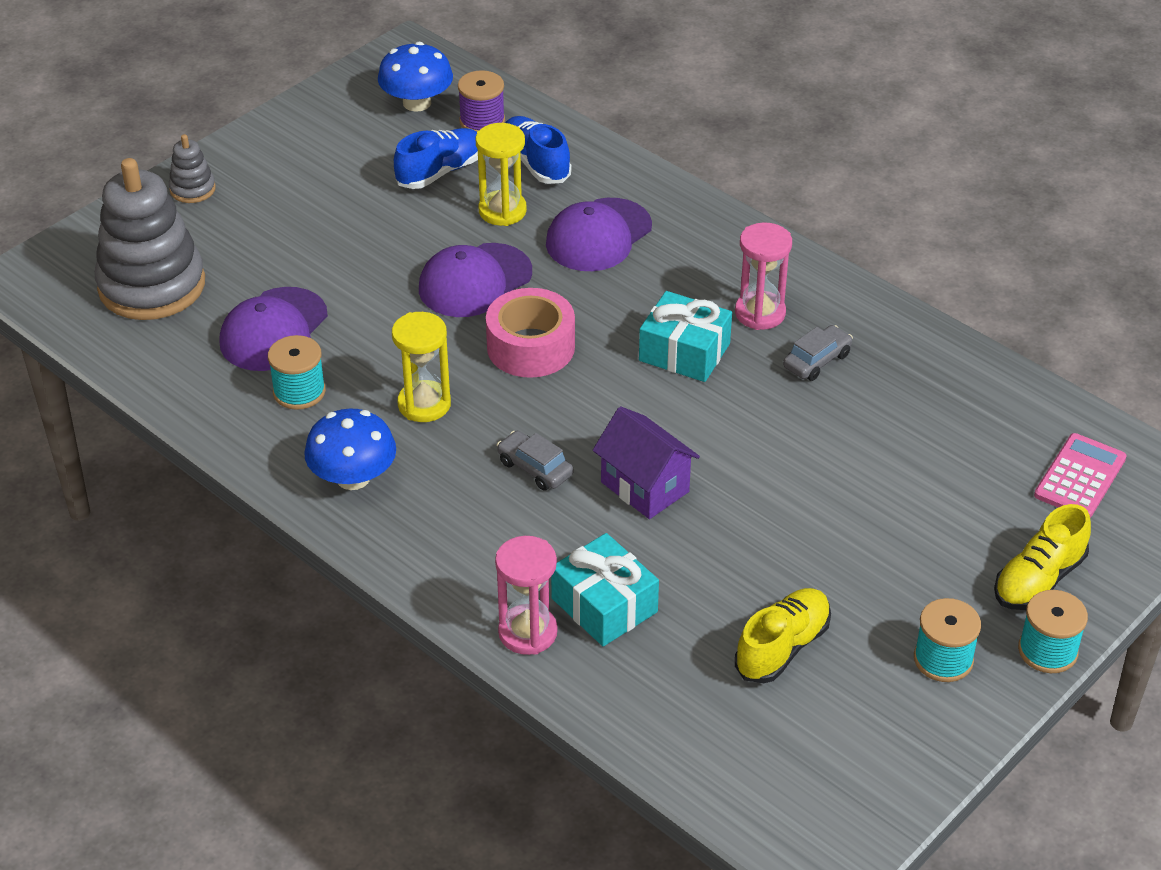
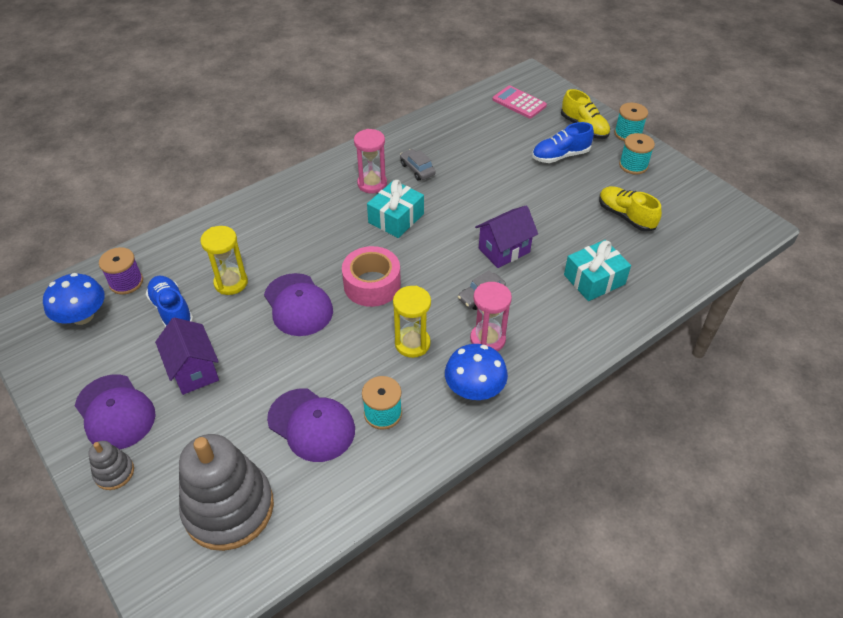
camera: 80 degrees left, 5 degrees up
(345, 213) = (194, 370): none -> purple house
(528, 632) = (614, 315): pink hourglass -> pink hourglass (487, 339)
(535, 163) = (188, 260): blue shoe -> blue shoe (560, 156)
(598, 235) = (276, 240): purple cap -> purple cap (115, 412)

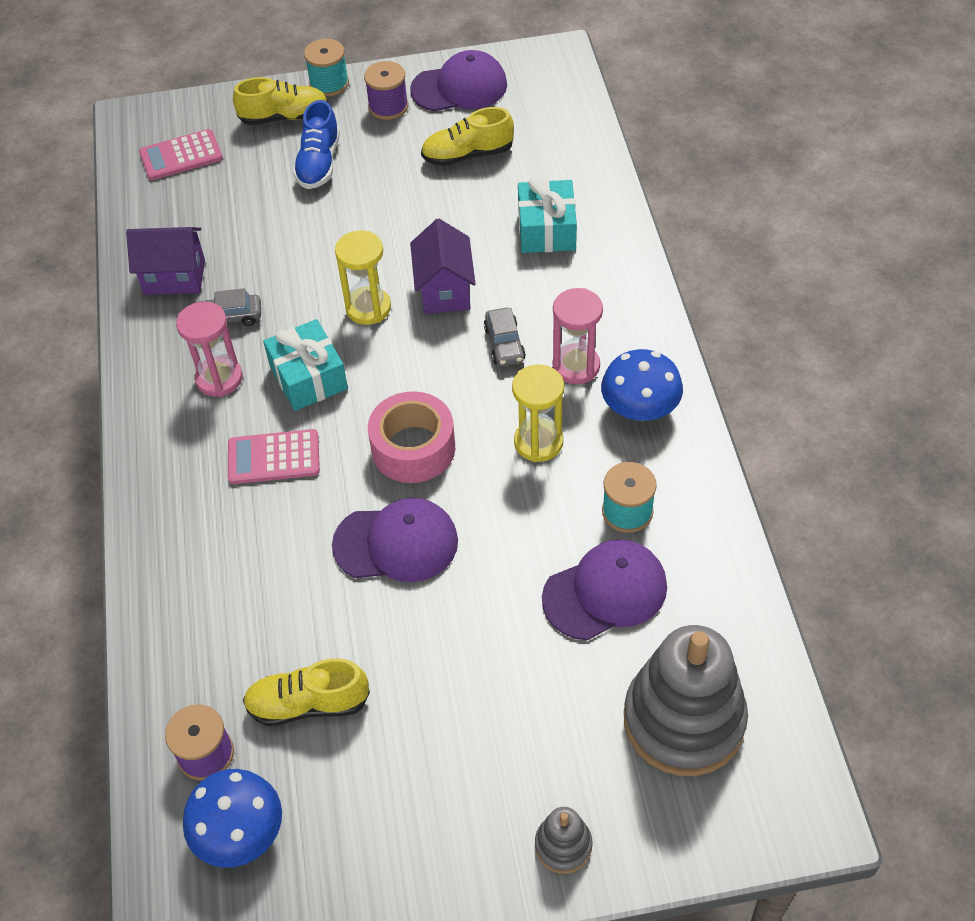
camera: 60 degrees left, 5 degrees up
(115, 412) = (459, 823): purple cap -> purple cap (459, 87)
(172, 311) = (308, 704): blue shoe -> yellow shoe
(194, 370) = (440, 703): purple house -> purple house (174, 277)
(231, 283) = (300, 612): yellow hourglass -> yellow hourglass (368, 308)
(330, 228) = (274, 457): none -> pink calculator
(633, 165) = (388, 106): turquoise spool -> purple spool

